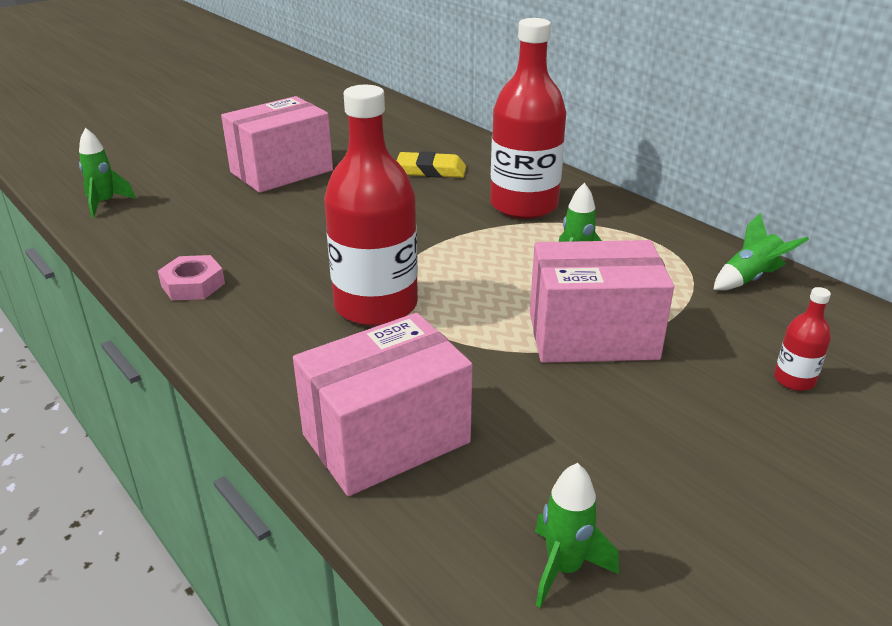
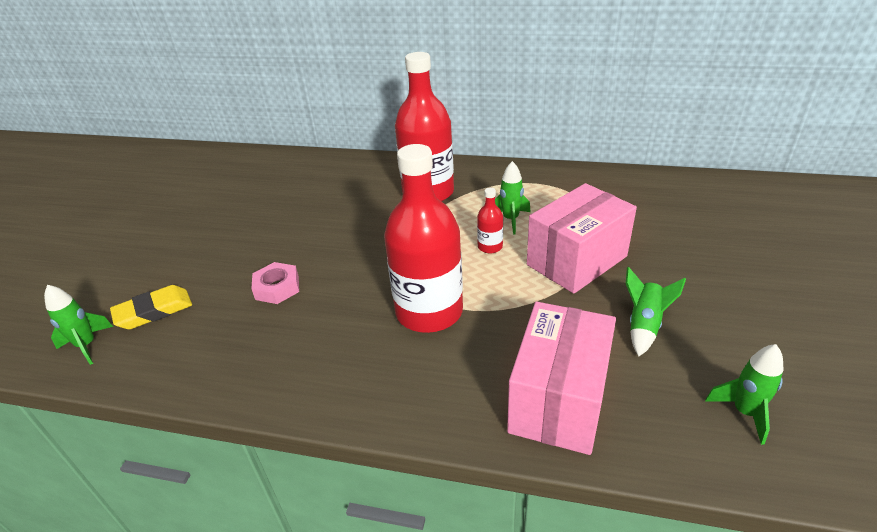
camera: 35 degrees left, 5 degrees up
(193, 284) = (271, 372): pink nut -> pink nut (277, 287)
(282, 171) = (218, 243): pink box -> none
(431, 170) = (334, 194): yellow eraser -> yellow eraser (154, 311)
(750, 278) = (604, 183): green rocket -> green rocket (644, 325)
(794, 380) = (695, 233): red bottle -> red bottle (490, 247)

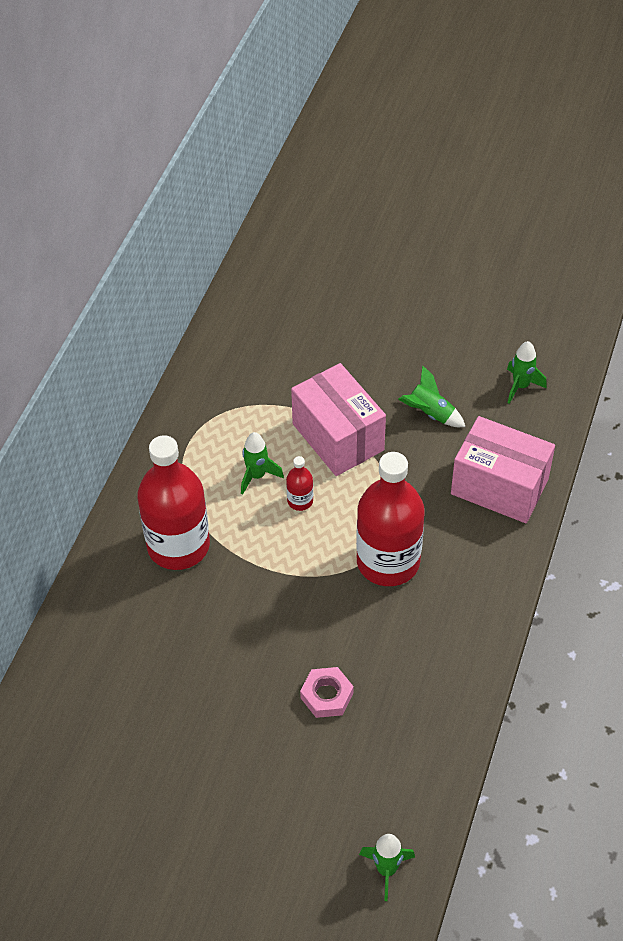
camera: 85 degrees left, 15 degrees up
(154, 311) = (343, 815): yellow eraser -> none

